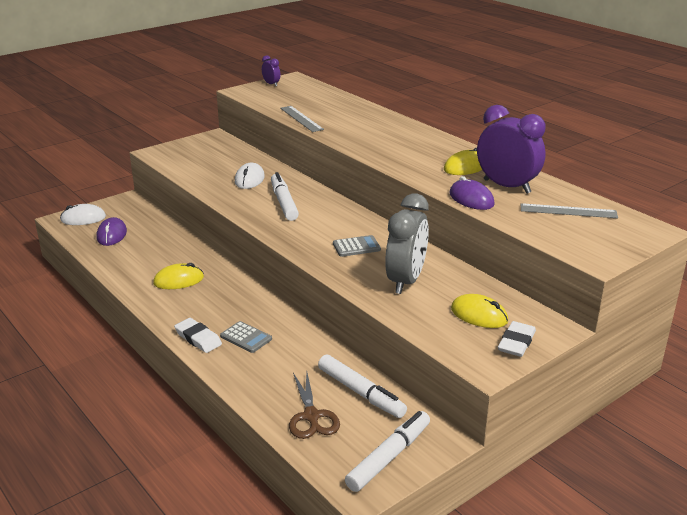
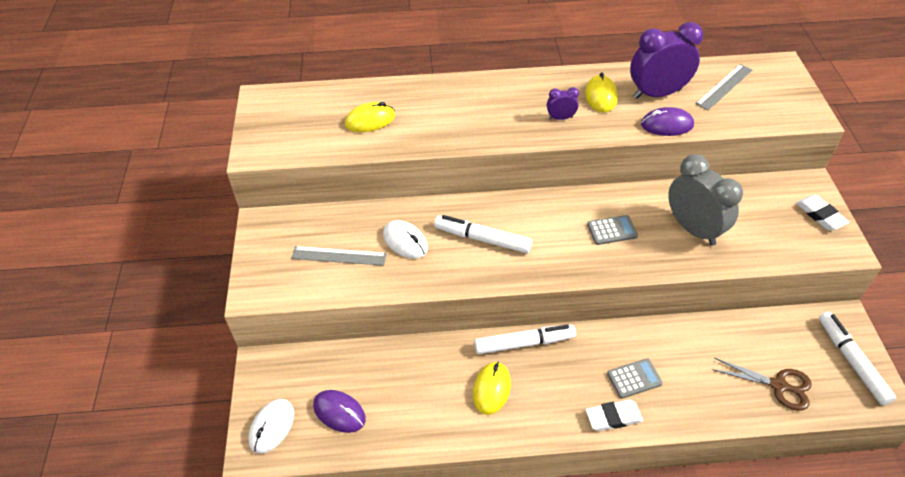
camera: 55 degrees left, 20 degrees up
(271, 84) = (261, 121): purple clock -> purple clock (560, 118)
(301, 118) = (387, 143): grey ruler -> grey ruler (339, 256)
(356, 247) = (612, 230): grey calculator -> grey calculator turned 60 degrees clockwise
(361, 393) = (761, 337): white marker -> white marker (524, 343)
(479, 315) = (771, 214): yellow mouse -> yellow mouse (370, 120)

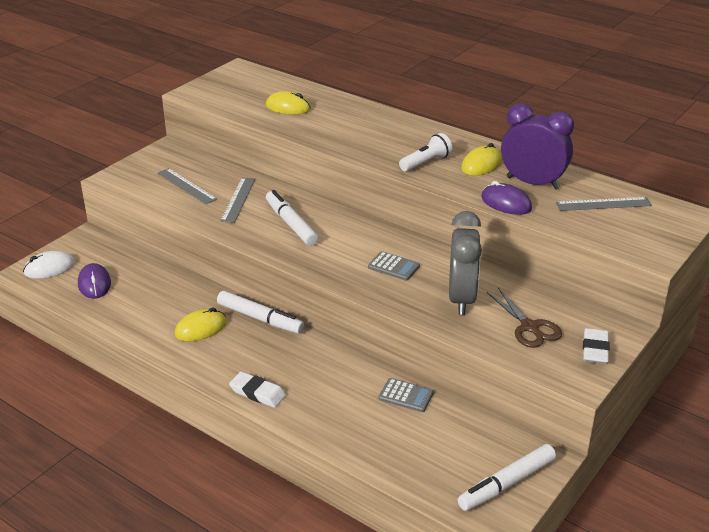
camera: 40 degrees right, 15 degrees down
(405, 241) = (238, 199): white mouse -> grey ruler
(560, 118) = (426, 163): purple clock -> white flashlight
(634, 378) = (307, 383): grey calculator -> grey calculator (406, 395)
(778, 385) = (415, 457): brown scissors -> brown scissors (529, 327)
(851, 361) = (507, 484): white marker -> white marker turned 150 degrees counterclockwise

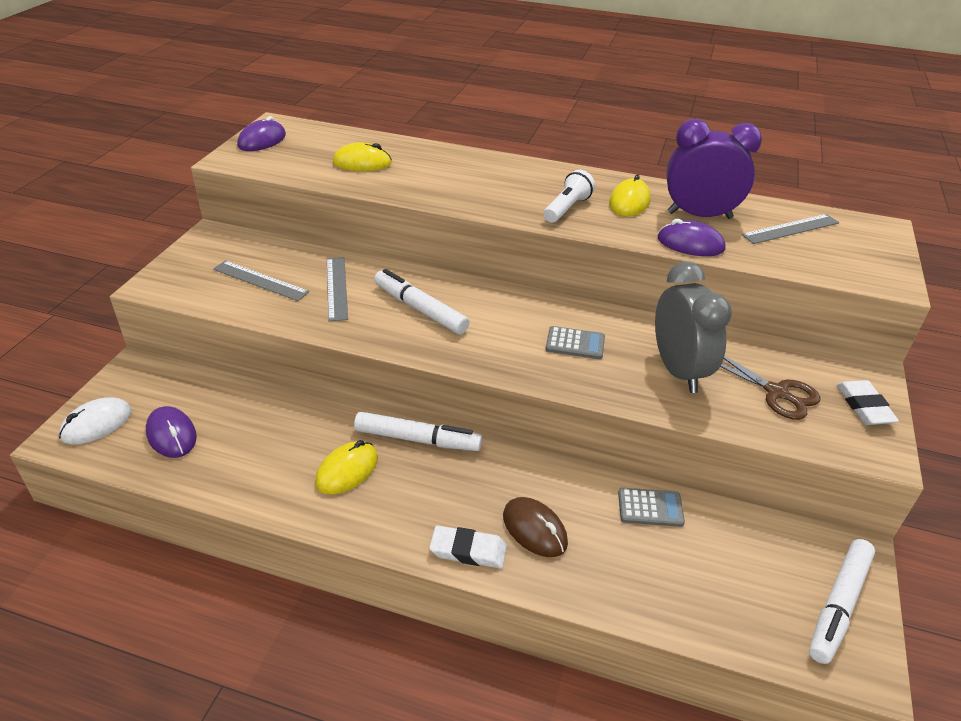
camera: 20 degrees left, 5 degrees up
(222, 80) = (262, 140): none -> purple mouse
(311, 391) = (534, 529): none -> brown mouse

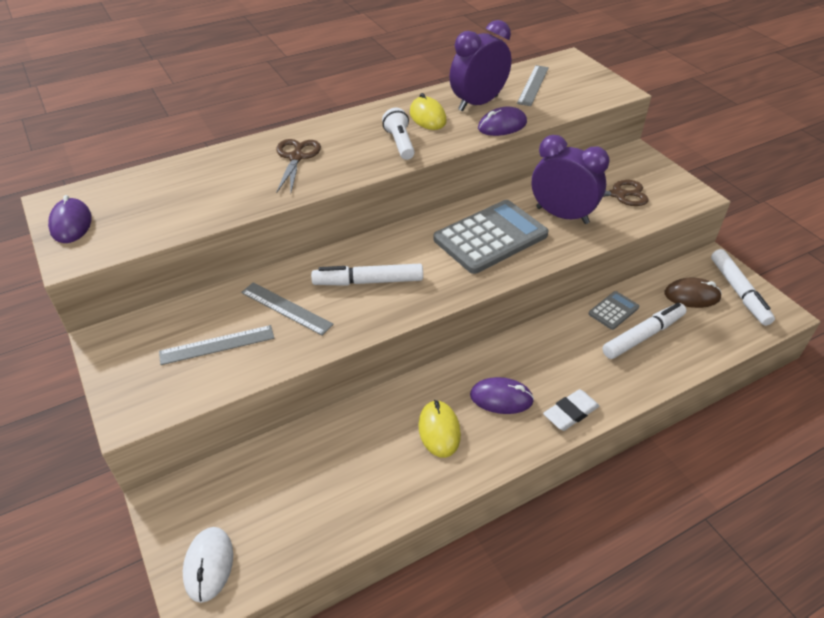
camera: 45 degrees left, 5 degrees up
(171, 435) = (284, 517): purple mouse -> purple mouse (501, 398)
(362, 163) = (199, 193): yellow mouse -> none
(417, 439) = (449, 375): white marker -> white marker (643, 336)
(467, 176) = (296, 157): none -> brown scissors
(534, 529) = (583, 371): brown mouse -> brown mouse (692, 296)
(575, 343) = (490, 237): grey calculator -> grey calculator, size x2.16
(678, 371) = (562, 215): grey clock -> purple clock
(864, 406) = (659, 175): white eraser -> none

